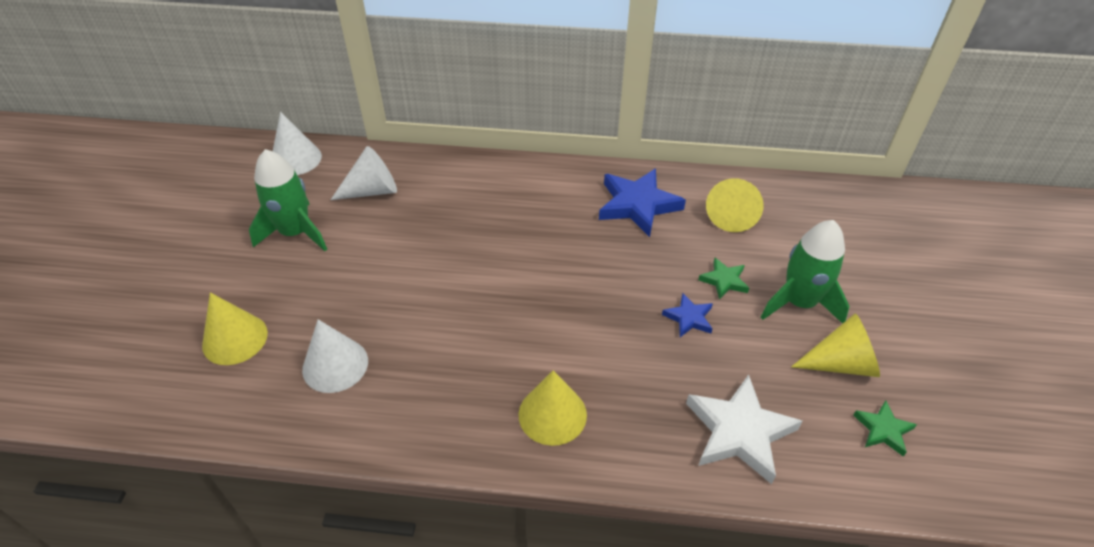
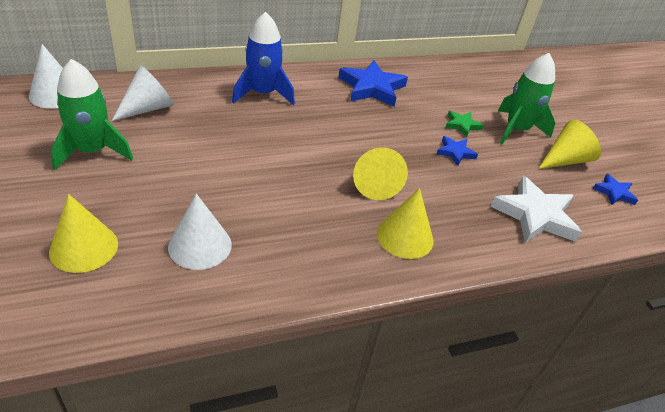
camera: 30 degrees left, 5 degrees down
(502, 192) = (263, 94): none -> blue rocket
(732, 214) = (439, 84): yellow cone -> yellow cone (374, 183)
(883, 430) = (614, 192): green star -> blue star

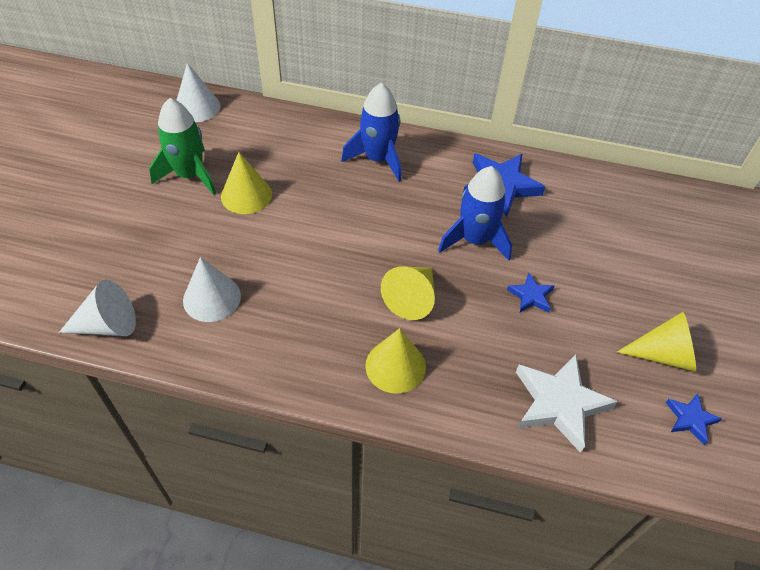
camera: 35 degrees right, 10 degrees up
(84, 247) = (128, 264): yellow cone -> yellow cone (246, 195)
(147, 108) = (261, 144): white cone -> white cone (108, 325)
(385, 128) = (475, 240): none -> blue rocket
(462, 125) = (568, 266): green star -> none
(516, 129) = (634, 294): green rocket -> none

